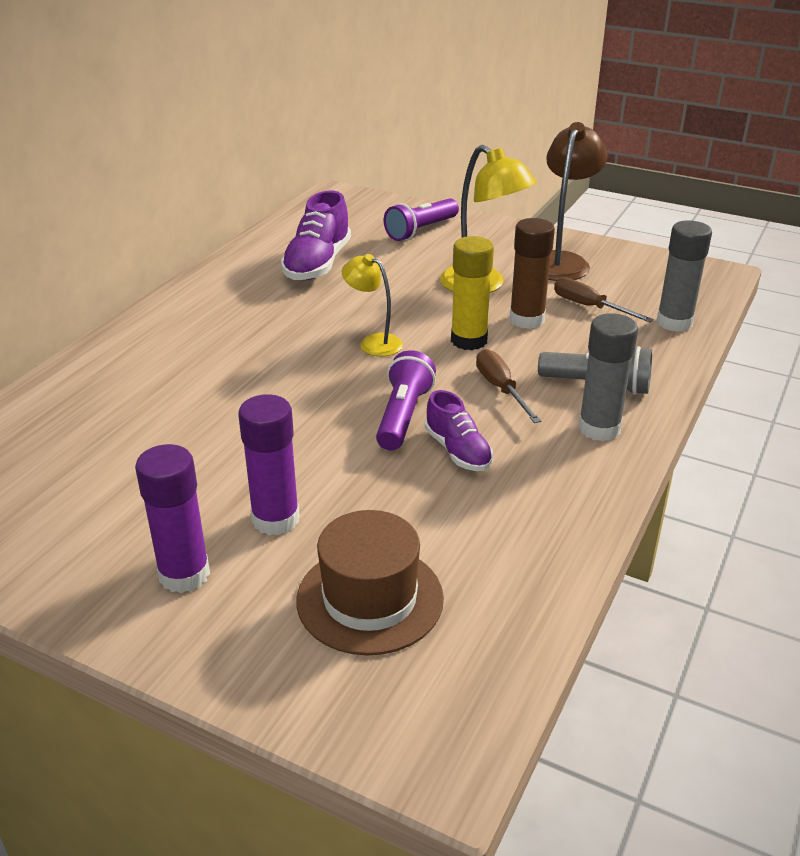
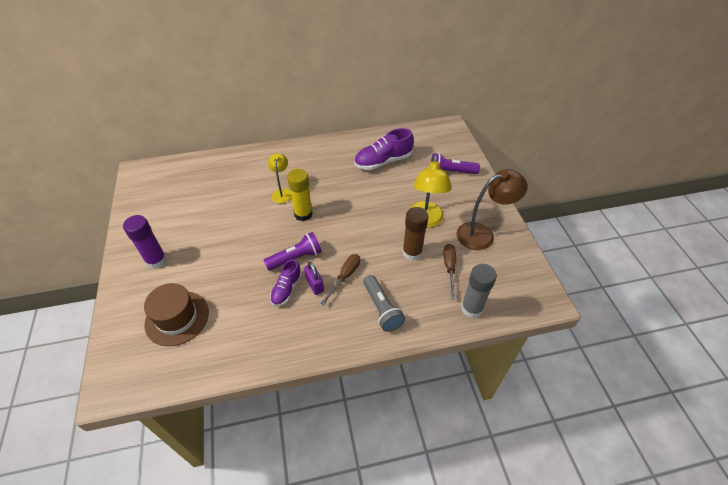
camera: 50 degrees right, 15 degrees up
(275, 519) = (202, 264): purple glue stick -> none
(373, 342) = (340, 216): yellow lamp -> yellow lamp (282, 192)
(469, 340) = (373, 244): yellow glue stick -> yellow glue stick (303, 214)
(483, 421) = (315, 285): none -> purple padlock
(599, 428) = (346, 328): grey glue stick -> none

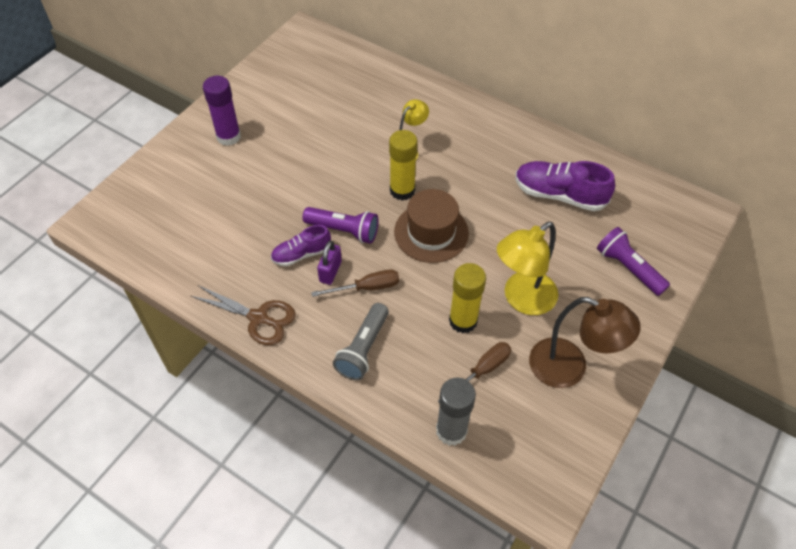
camera: 45 degrees right, 5 degrees up
(177, 318) = (191, 204): brown hat -> brown hat (431, 232)
(304, 344) = (259, 318): none -> brown scissors
(412, 252) = (463, 321): brown glue stick -> yellow glue stick

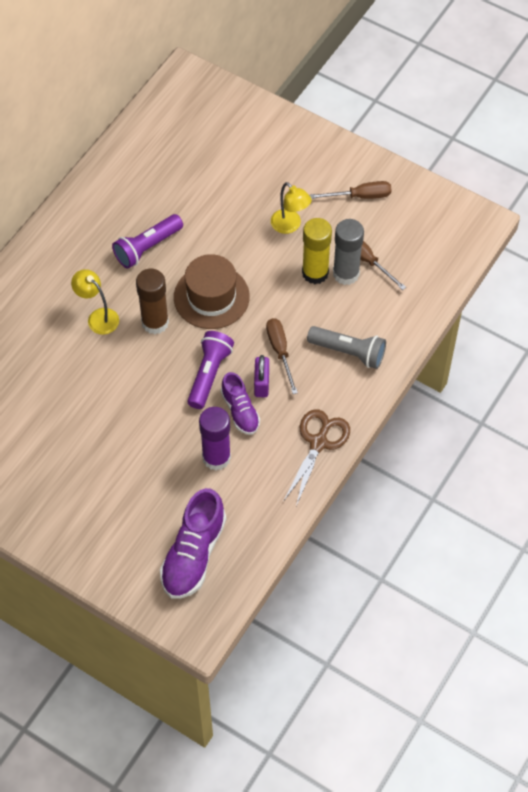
camera: 90 degrees left, 5 degrees up
(228, 137) = (68, 500): purple glue stick -> purple glue stick (216, 457)
(330, 271) = (261, 384): purple padlock -> purple padlock turned 75 degrees clockwise
(402, 190) = (155, 322): yellow glue stick -> brown glue stick
(451, 431) = (425, 284): grey glue stick -> grey glue stick (346, 274)
(522, 299) = (290, 226): yellow lamp -> yellow lamp, size x0.60
(559, 195) = (163, 186): purple shoe -> purple shoe (193, 554)
(569, 368) = (360, 196): brown lamp -> brown screwdriver
(628, 268) = (253, 142): purple flashlight -> purple flashlight (147, 247)

